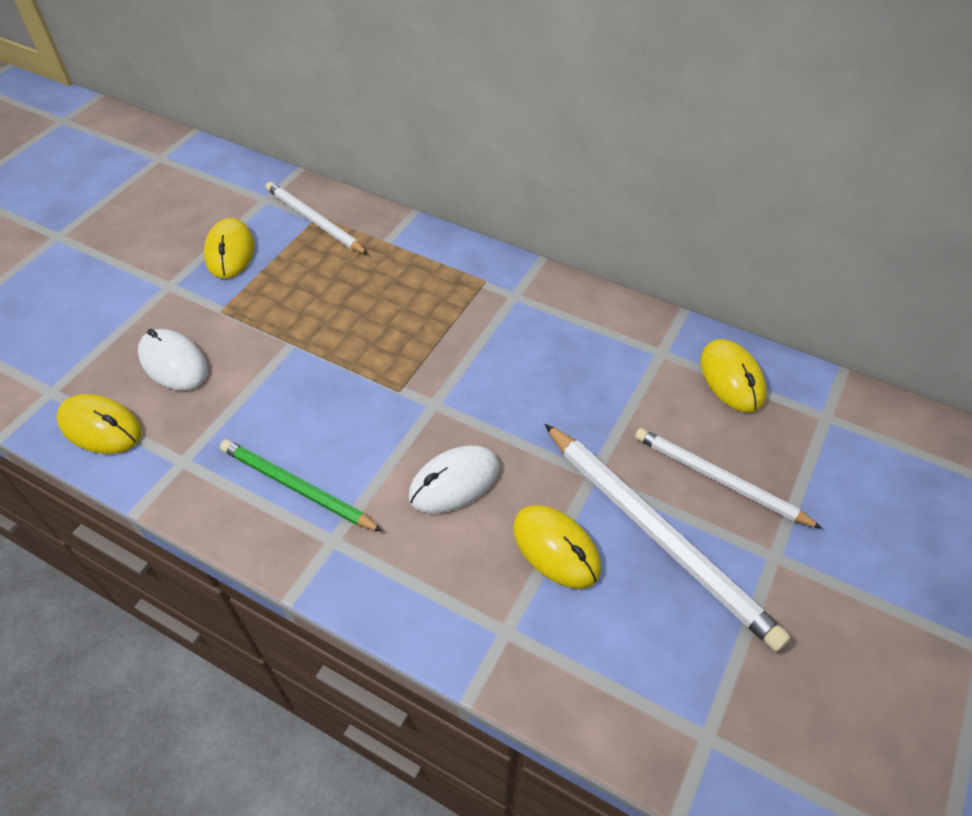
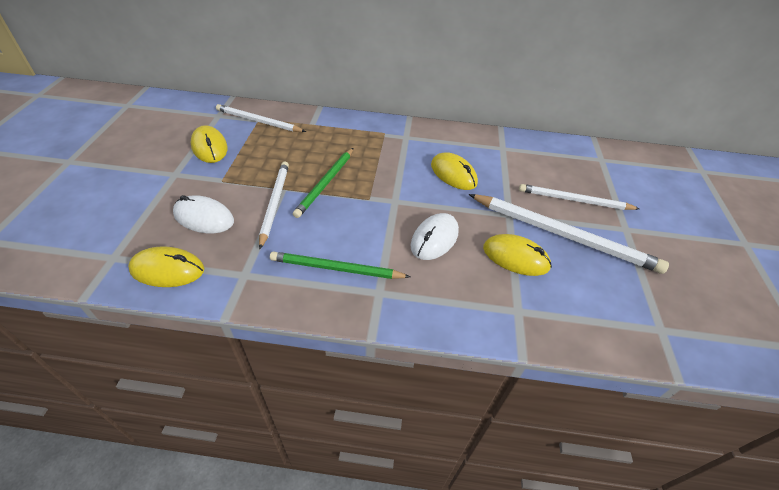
camera: 25 degrees left, 5 degrees down
(269, 364) = (274, 203): none -> white pencil
(353, 349) = (326, 183): none -> green pencil
(731, 378) = (546, 152): yellow mouse -> yellow mouse (453, 174)

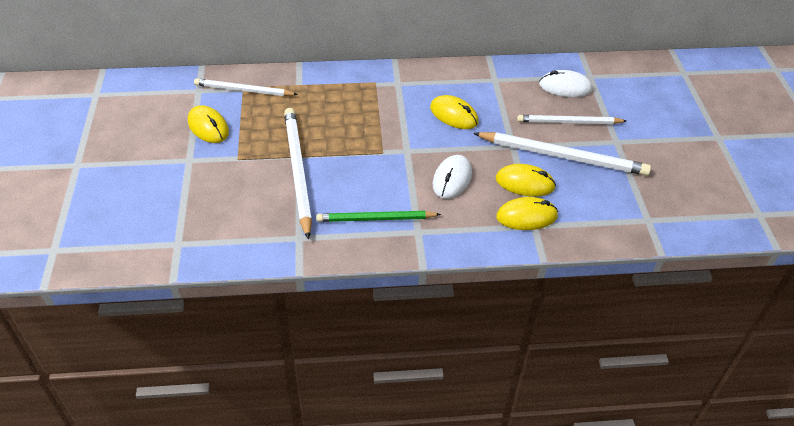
camera: 10 degrees left, 0 degrees up
(167, 270) = (232, 245): yellow mouse -> yellow mouse (526, 216)
(204, 218) = (239, 196): white mouse -> white mouse (565, 87)
(274, 203) = (297, 172): white pencil -> white pencil, size x1.55
(326, 183) = (337, 144): green pencil -> none

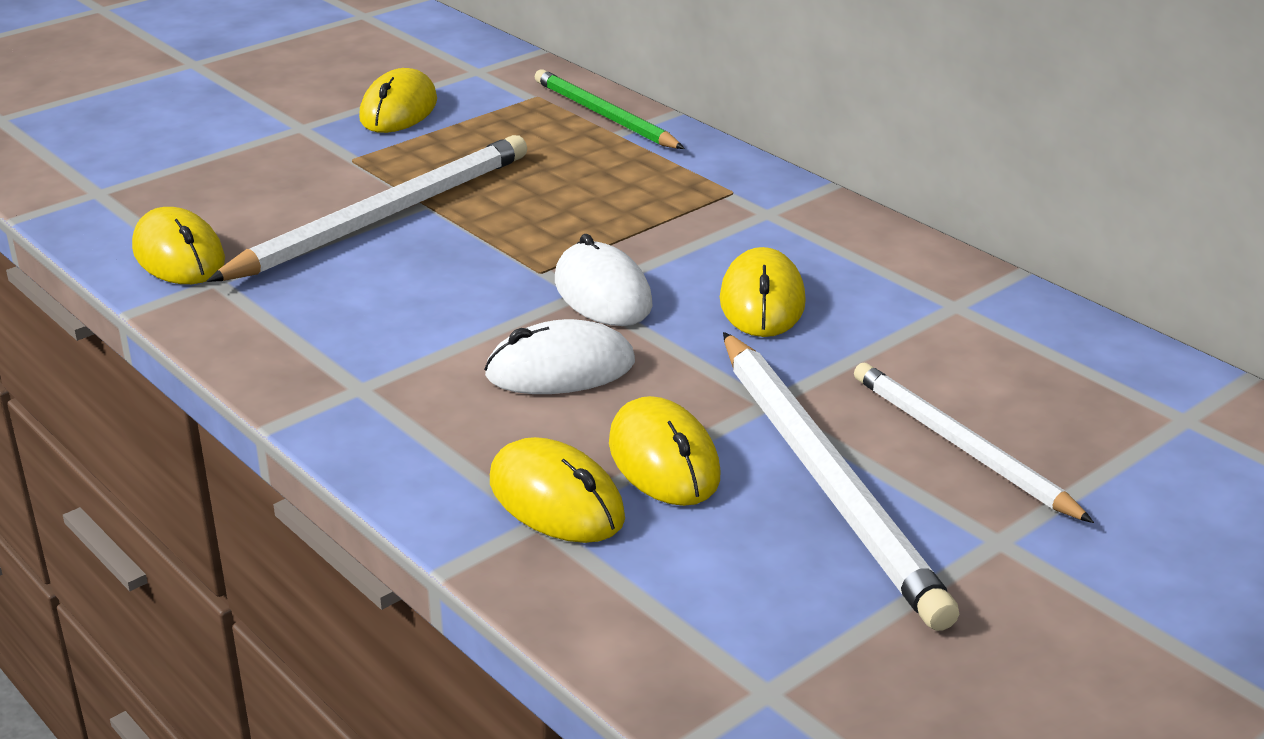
camera: 55 degrees right, 15 degrees down
(244, 90) = (529, 100): white pencil -> none
(267, 240) = (179, 255): none -> yellow mouse
(376, 219) = (345, 332): green pencil -> green pencil (605, 116)
(565, 87) = (1082, 398): white mouse -> white mouse (602, 293)

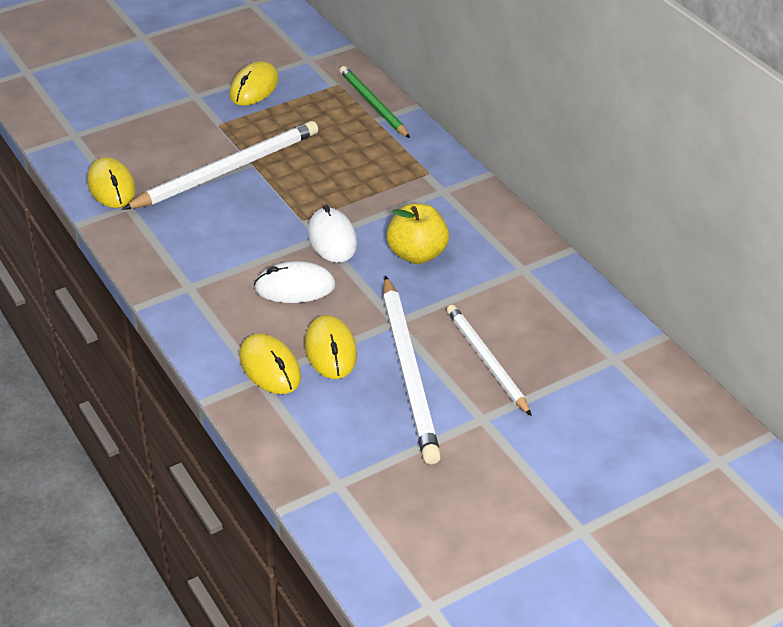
camera: 10 degrees right, 10 degrees up
(762, 301) = (417, 254): yellow mouse -> yellow apple

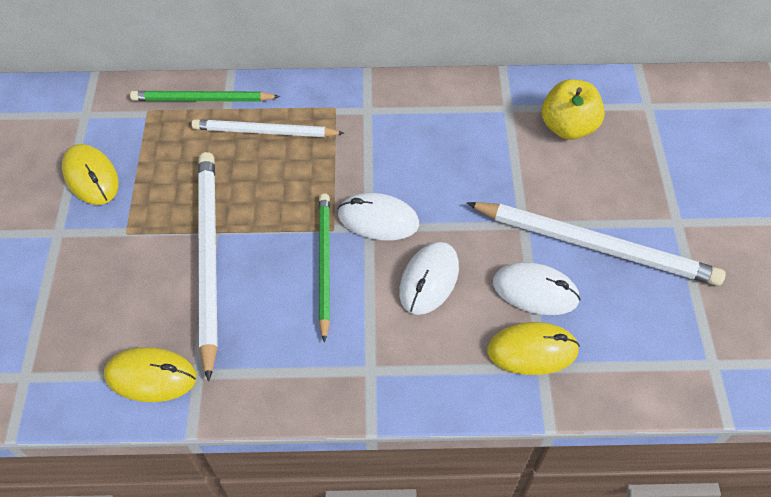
camera: 60 degrees left, 15 degrees up
(265, 227) = (324, 265): none -> green pencil
(330, 350) = (535, 291): yellow mouse -> white mouse
(417, 254) = (442, 168): yellow apple -> yellow apple (567, 127)
(487, 361) = (610, 186): white pencil -> white pencil (265, 132)

